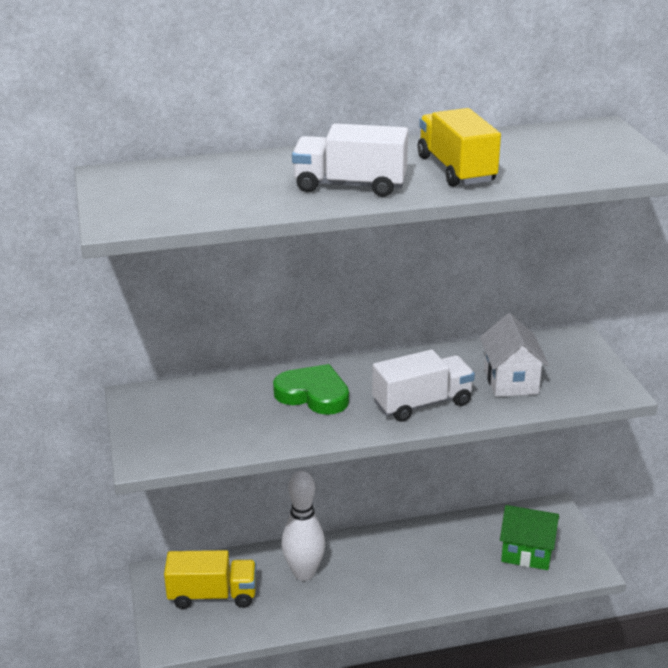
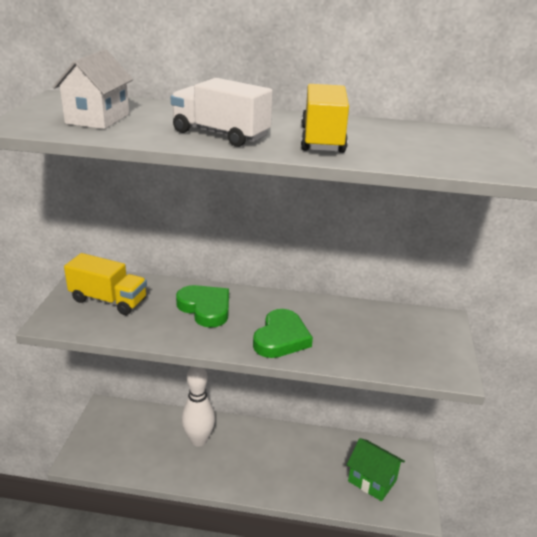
camera: 20 degrees right, 0 degrees up
(212, 595) = (128, 435): yellow truck -> yellow truck (108, 300)
(422, 403) = (281, 338): white truck -> green heart
(511, 381) = (366, 340): white house -> white house (98, 119)

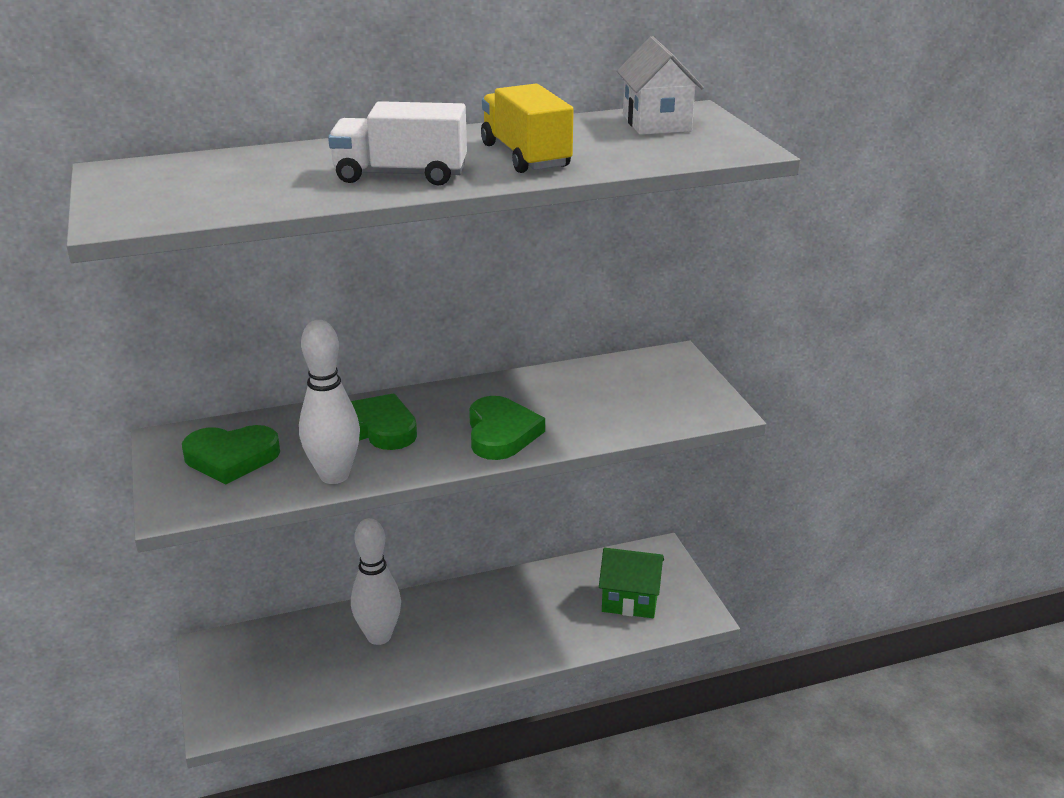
camera: 25 degrees left, 0 degrees up
(98, 119) = (215, 188): white house -> white house (656, 123)
(108, 300) = (231, 458): yellow truck -> green heart
(155, 332) = (334, 475): none -> white bowling pin

